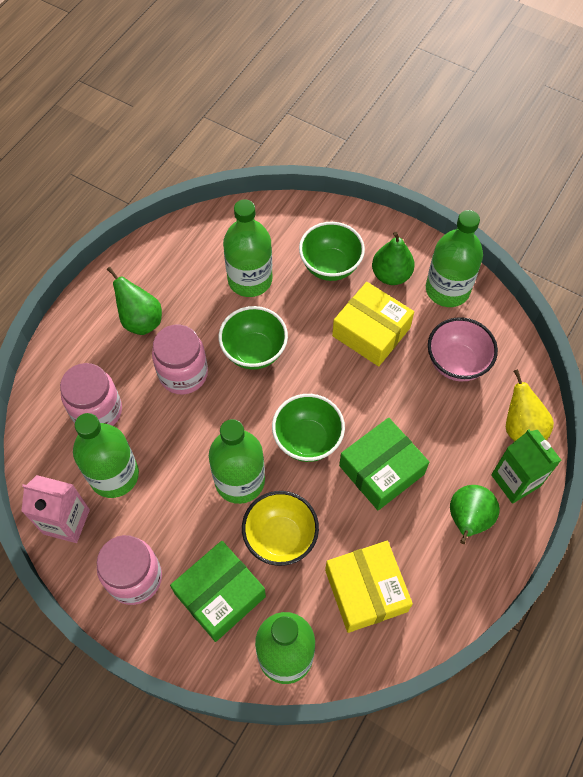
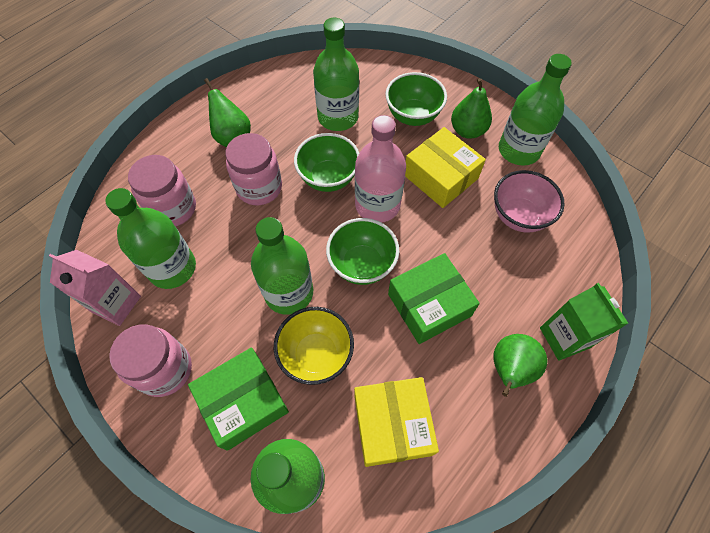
camera: 10 degrees right, 0 degrees up
(311, 373) = (377, 205): none -> pink bottle
(521, 428) = (576, 287): yellow pear -> none

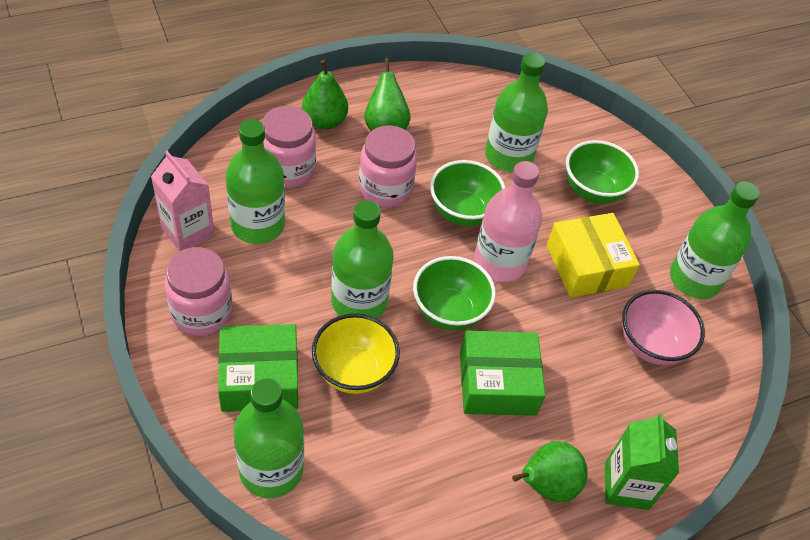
camera: 20 degrees right, 10 degrees down
(392, 424) = (393, 472): yellow box -> none
(467, 131) = (647, 233): green pear -> green pear (324, 121)

